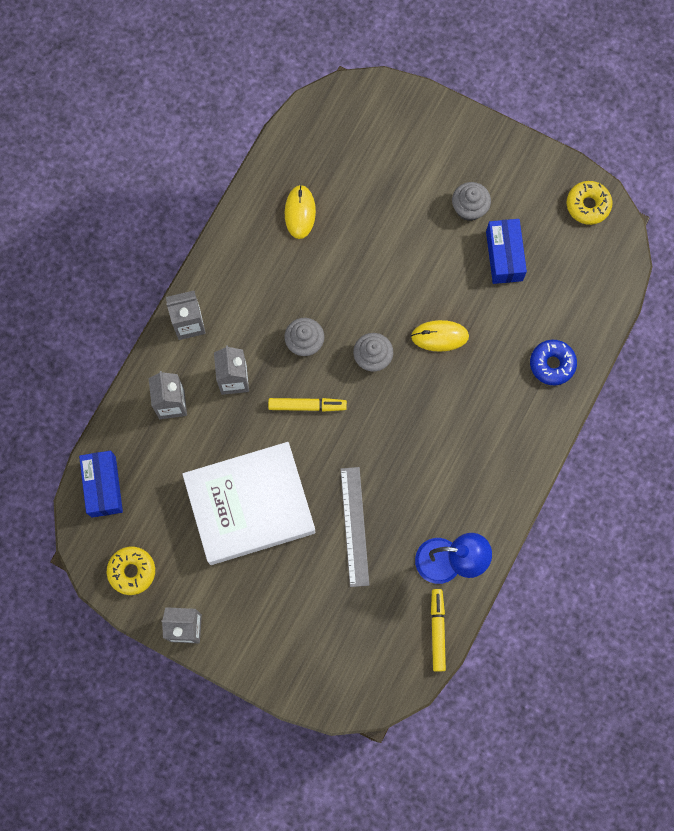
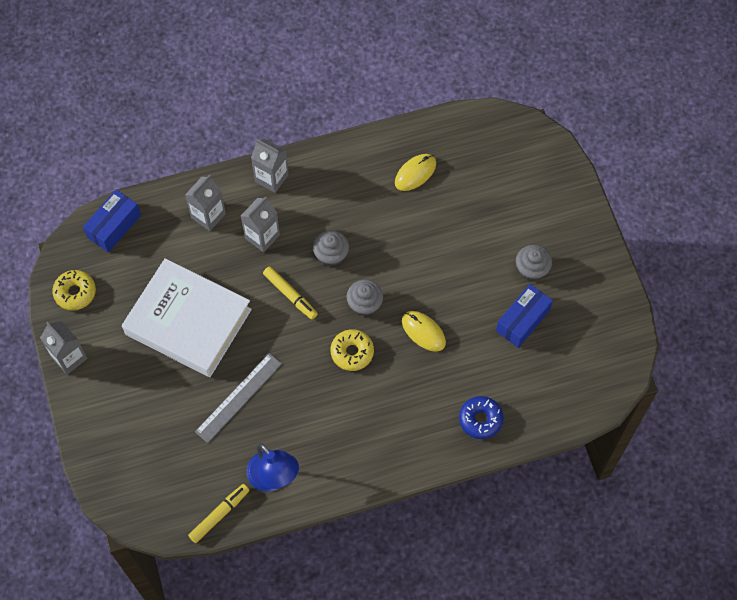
camera: 45 degrees right, 10 degrees down
(588, 205) = (617, 340): yellow donut -> yellow donut (352, 352)

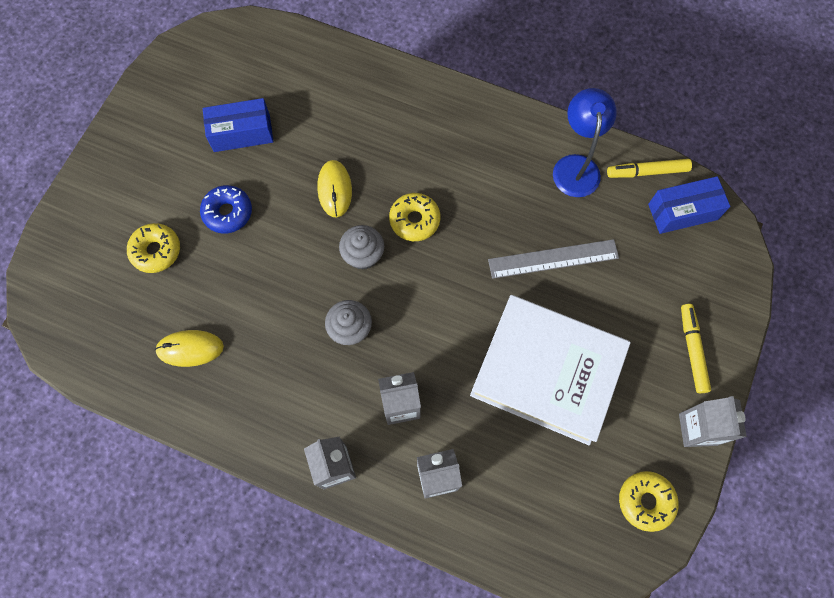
camera: 140 degrees left, 5 degrees up
(114, 226) = (549, 551): blue box -> blue box (682, 212)
(188, 322) = (547, 371): white book -> white book turned 45 degrees counterclockwise
(290, 295) = (424, 319): yellow marker -> yellow marker (692, 350)
(480, 419) = (358, 84): blue donut -> blue donut (228, 212)
(495, 208) = (156, 251): none -> yellow donut
(531, 269) = (187, 169): grey cupcake -> none

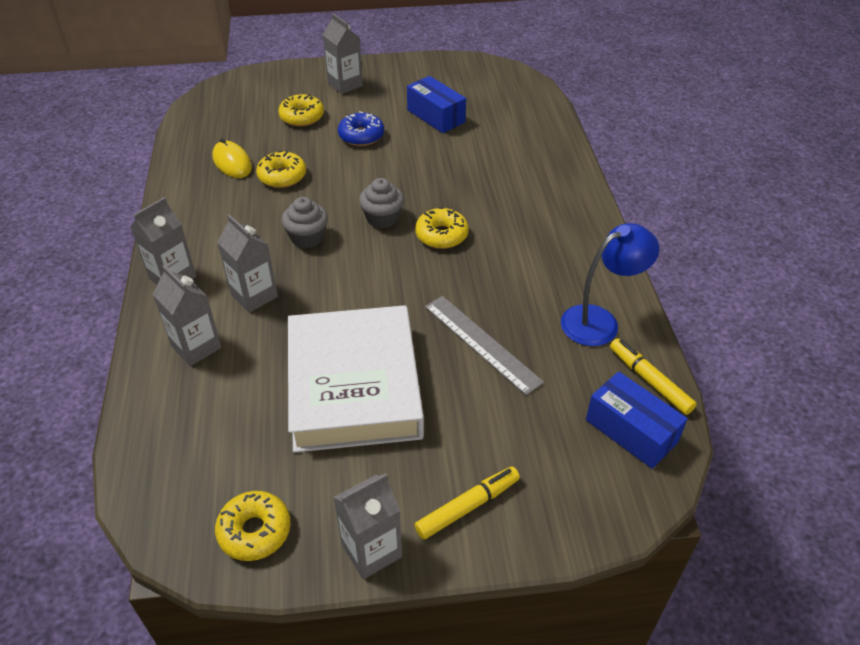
camera: 60 degrees right, 25 degrees down
(127, 185) = (345, 85): none -> grey carton
(245, 312) = (282, 176): none -> yellow donut
(334, 189) = (430, 179): yellow mouse -> none

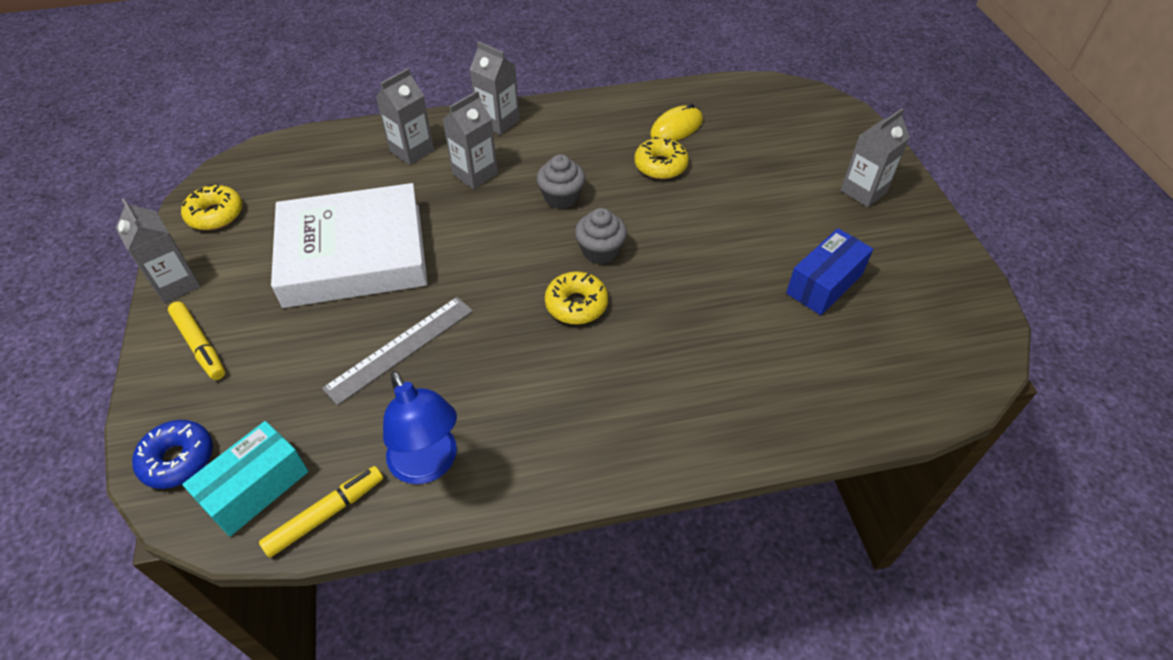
camera: 85 degrees right, 5 degrees up
(302, 117) = (778, 164): yellow donut -> none
(361, 136) = (755, 218): blue donut -> blue donut (178, 459)
(631, 431) = (256, 488): blue box -> turquoise box

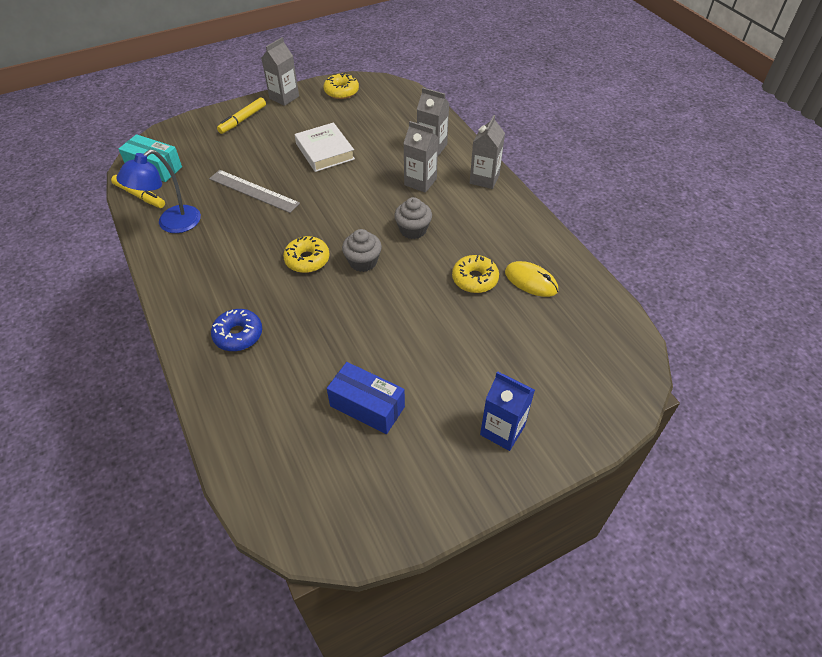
camera: 75 degrees right, 0 degrees up
(178, 459) = (170, 138): blue donut -> blue donut (238, 335)
(354, 255) = (325, 151): white book -> white book, size x0.57
(863, 191) = (502, 430): grey carton -> blue carton

